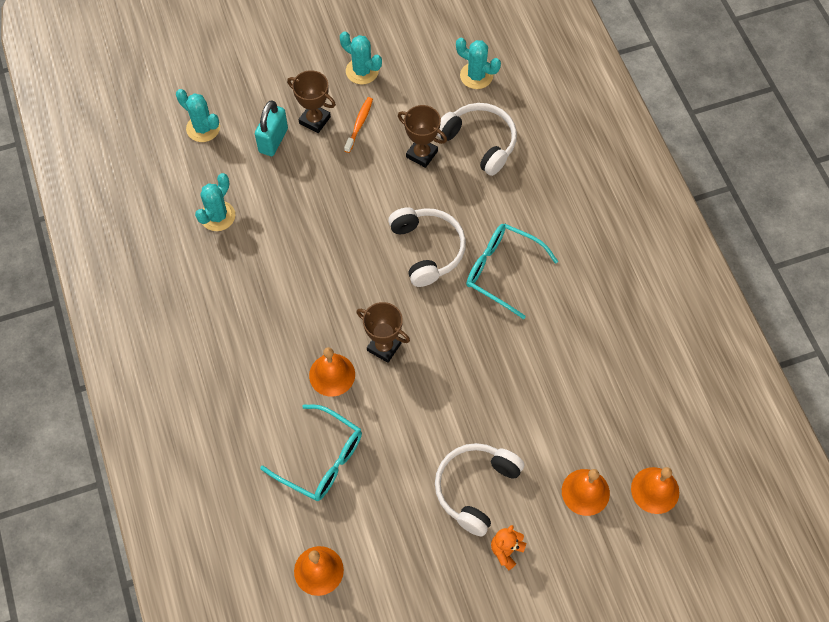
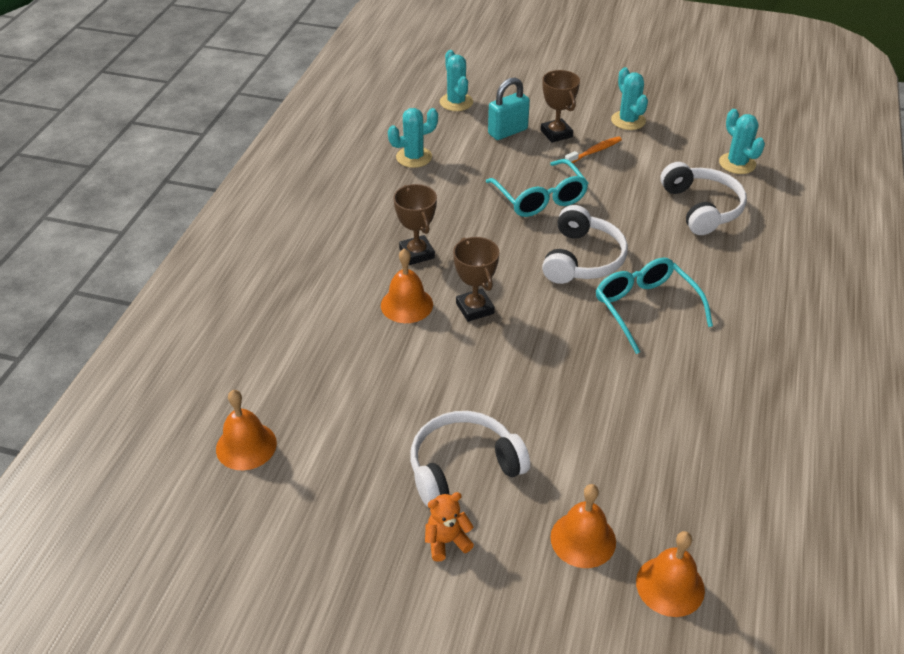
camera: 35 degrees right, 20 degrees down
(321, 460) = (335, 362): turquoise glasses -> turquoise glasses (540, 198)
(422, 154) = (636, 193): brown trophy -> brown trophy (417, 253)

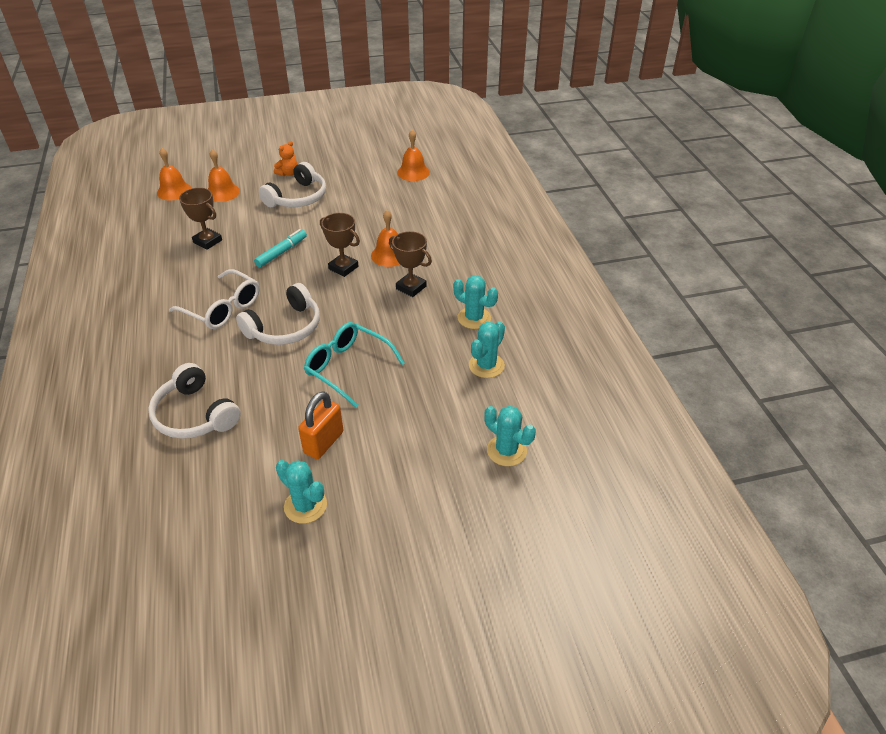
camera: 150 degrees right, 0 degrees up
(507, 132) = (425, 432): turquoise padlock -> none
(540, 364) = (281, 252): none -> turquoise marker
(556, 134) = (375, 450): brown trophy -> brown trophy (207, 241)
(582, 259) = (285, 327): white headphones -> white headphones turned 120 degrees counterclockwise
(594, 151) = (323, 442): orange toothbrush -> orange padlock
(645, 308) = (223, 308): turquoise glasses -> white glasses
(737, 163) = (164, 489): turquoise cactus -> turquoise cactus (474, 318)

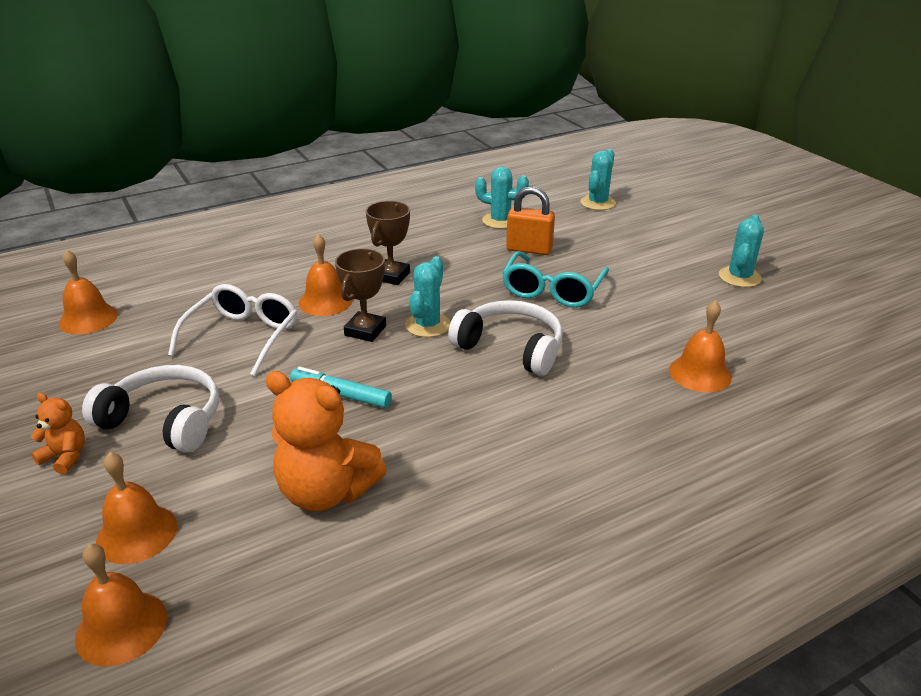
camera: 105 degrees left, 10 degrees down
(195, 415) = (700, 373): white headphones -> orange bell
(207, 241) = (326, 492): brown trophy -> orange teddy bear
(223, 308) = (500, 413): white glasses -> white glasses (243, 336)
(323, 442) = (663, 283): orange padlock -> orange padlock (529, 249)
(474, 318) = (431, 234): turquoise cactus -> turquoise cactus (428, 325)

